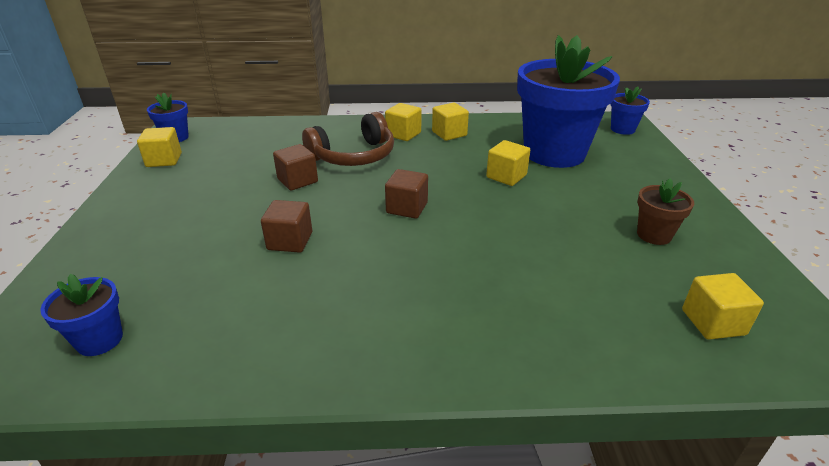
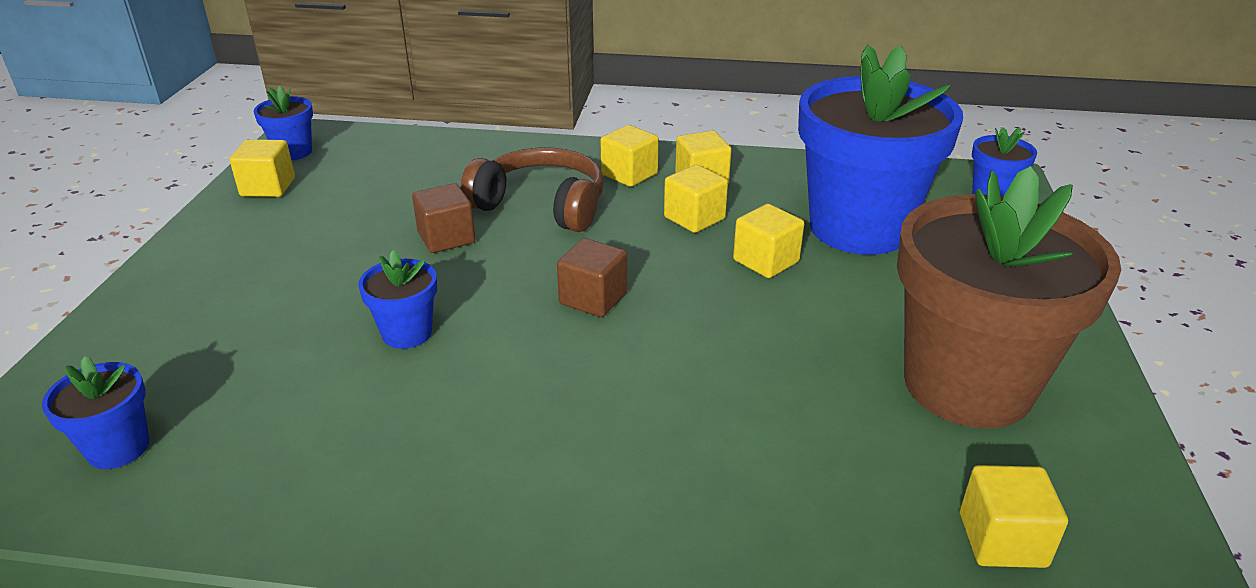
camera: 10 degrees right, 0 degrees up
(290, 241) = (407, 333): brown cube -> blue flower pot
(354, 156) = (541, 205): brown headphones -> brown headphones turned 135 degrees counterclockwise
(453, 156) = (694, 218): none -> yellow cube
(654, 235) = (967, 385): brown flower pot -> brown flower pot, size x2.35

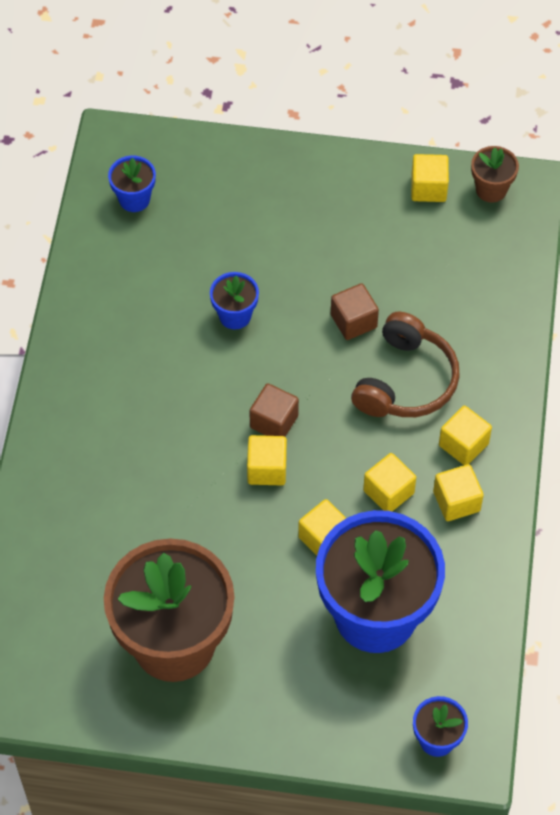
camera: 90 degrees right, 25 degrees up
(293, 152) = (491, 189): blue flower pot -> brown flower pot
(1002, 540) = (45, 624): yellow cube -> yellow cube (267, 469)

